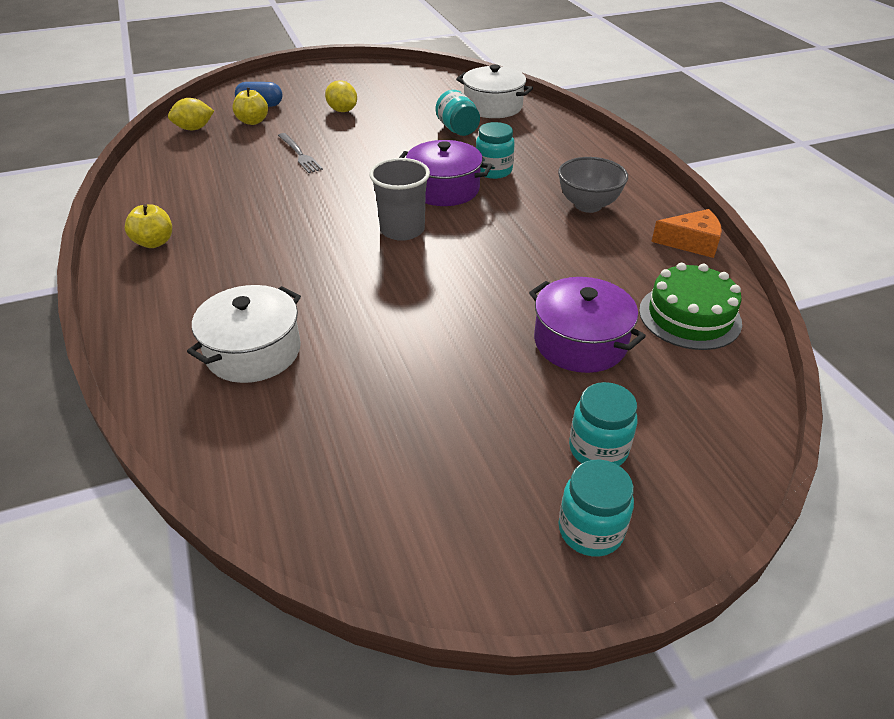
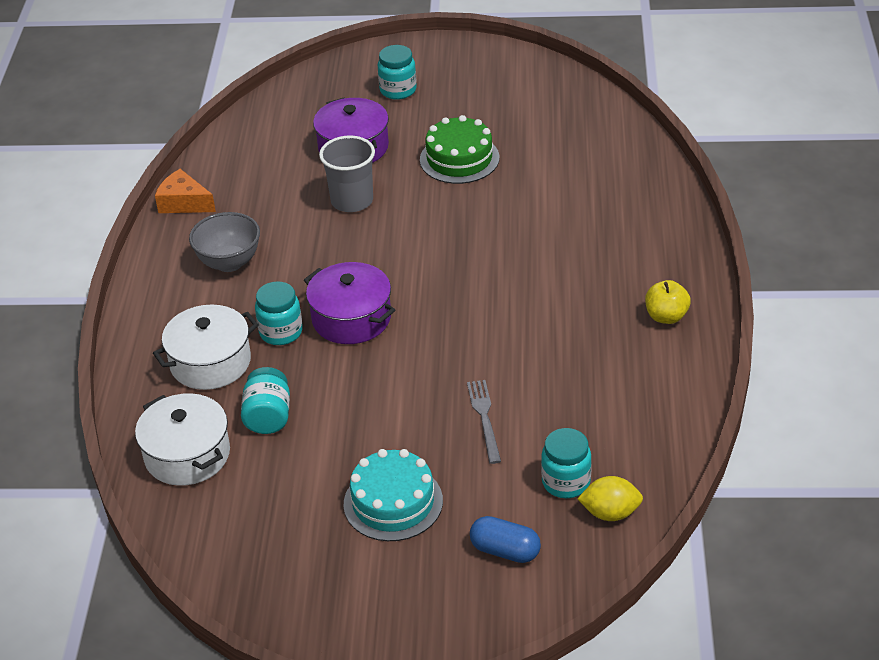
camera: 155 degrees left, 0 degrees up
(253, 121) = (526, 509): yellow apple -> none
(253, 351) = (591, 191): white pot -> white pot (210, 362)
(342, 110) = (393, 502): yellow lemon -> turquoise cake
(402, 230) = (424, 275): grey cup -> grey cup (352, 201)
(590, 530) = (433, 61): turquoise jar -> turquoise jar (566, 482)
(689, 316) = (258, 147): green cake -> green cake (459, 159)

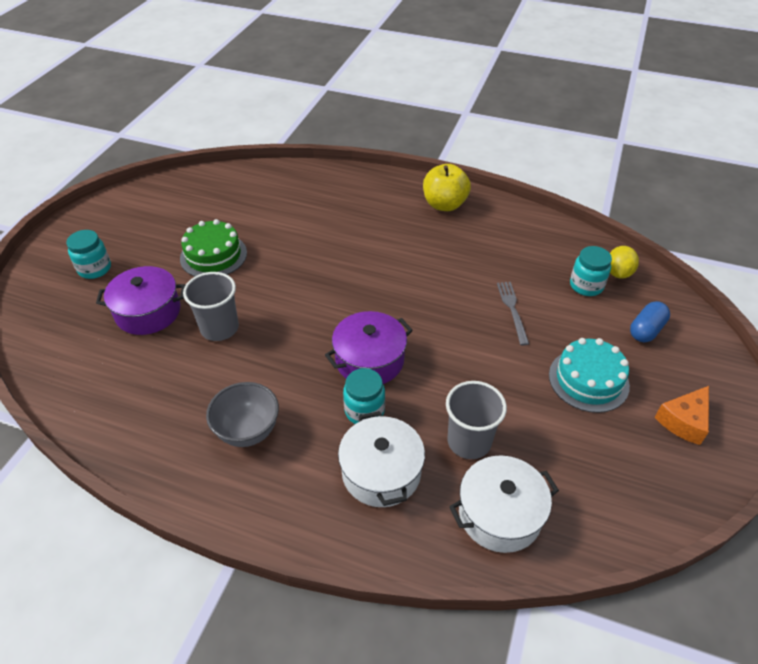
camera: 75 degrees left, 5 degrees up
(184, 203) = (132, 452): orange cheese -> orange cheese (683, 421)
(268, 417) = (469, 441): turquoise jar -> grey cup
(484, 418) = (512, 310): grey fork -> grey fork turned 75 degrees clockwise
(666, 316) = (444, 204): yellow apple -> yellow apple, size x1.54

